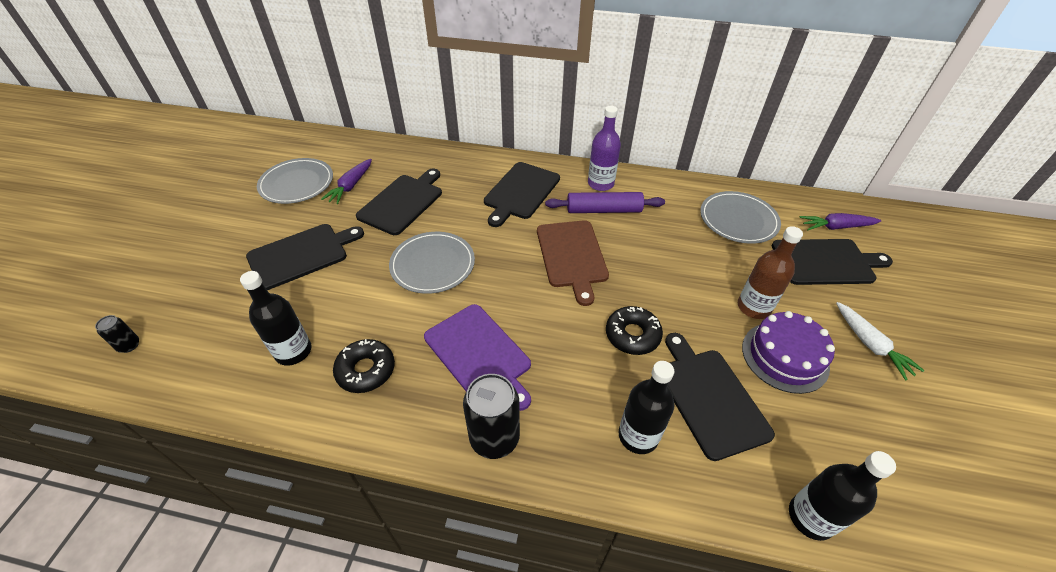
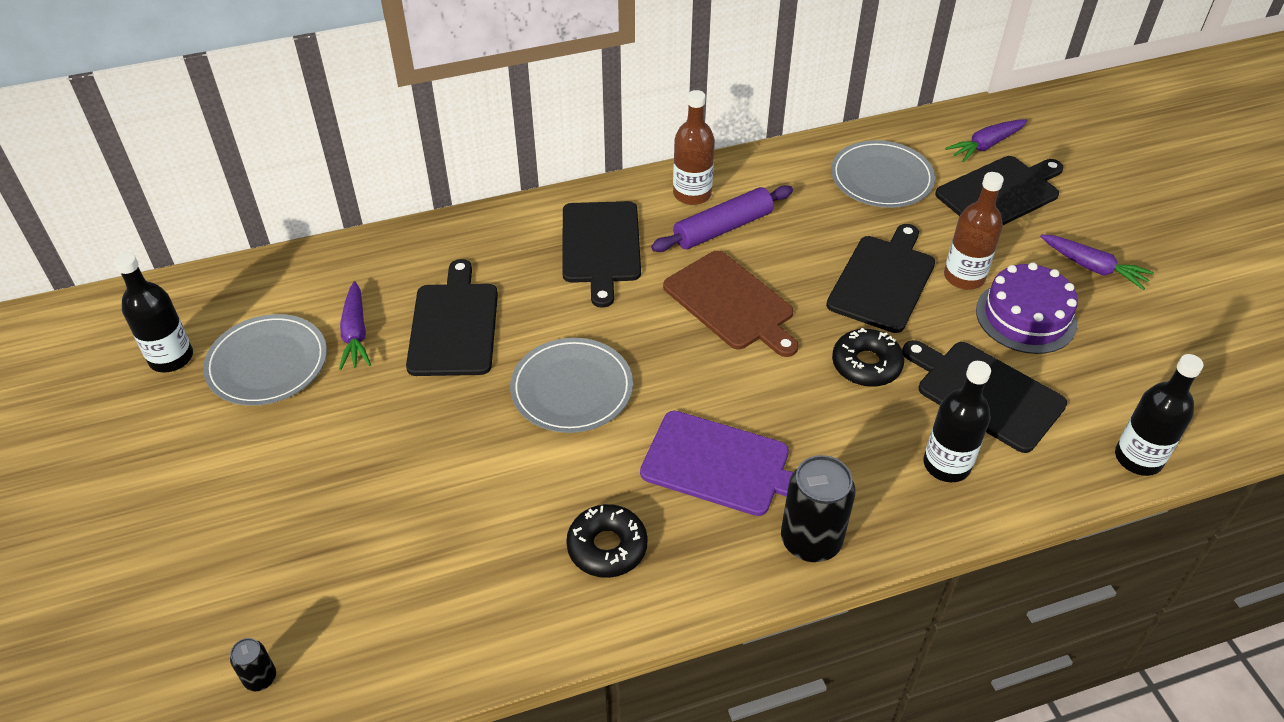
camera: 30 degrees left, 0 degrees up
(293, 351) = (496, 572): black bottle -> black bottle (171, 358)
(301, 255) = (381, 456): black cutting board -> black cutting board (882, 280)
(600, 184) = (692, 194): purple bottle -> brown bottle
(870, 344) = (1092, 267): white carrot -> purple carrot

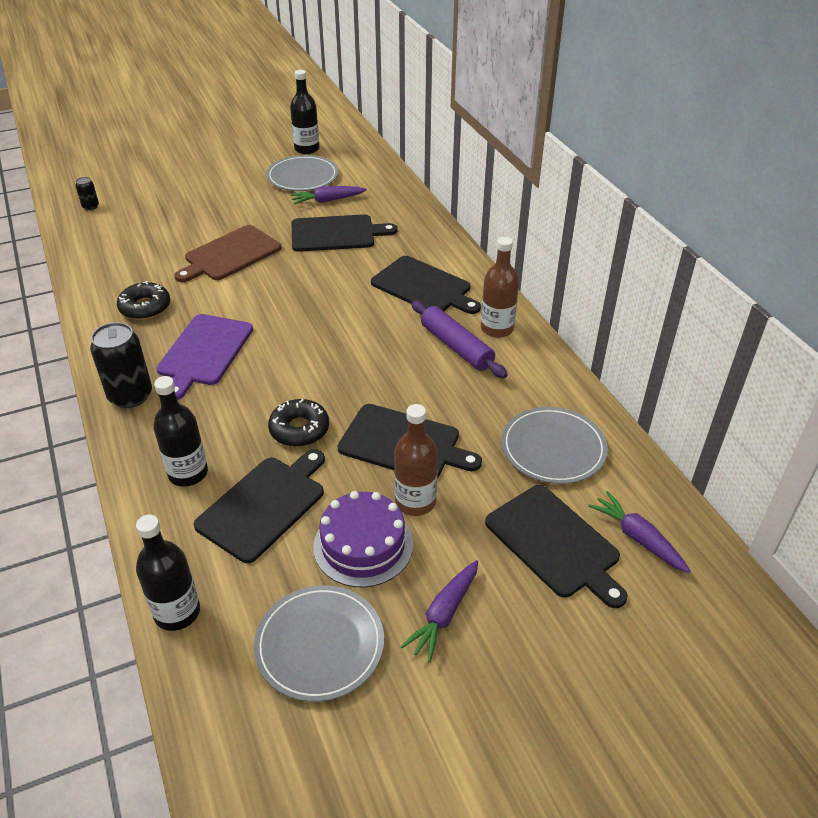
camera: 85 degrees right, 5 degrees down
(572, 388) = (278, 284): grey plate -> grey plate (319, 644)
(601, 246) = (424, 287): black cutting board -> black cutting board turned 135 degrees counterclockwise
(731, 303) = (367, 353): brown cutting board -> brown cutting board (230, 254)

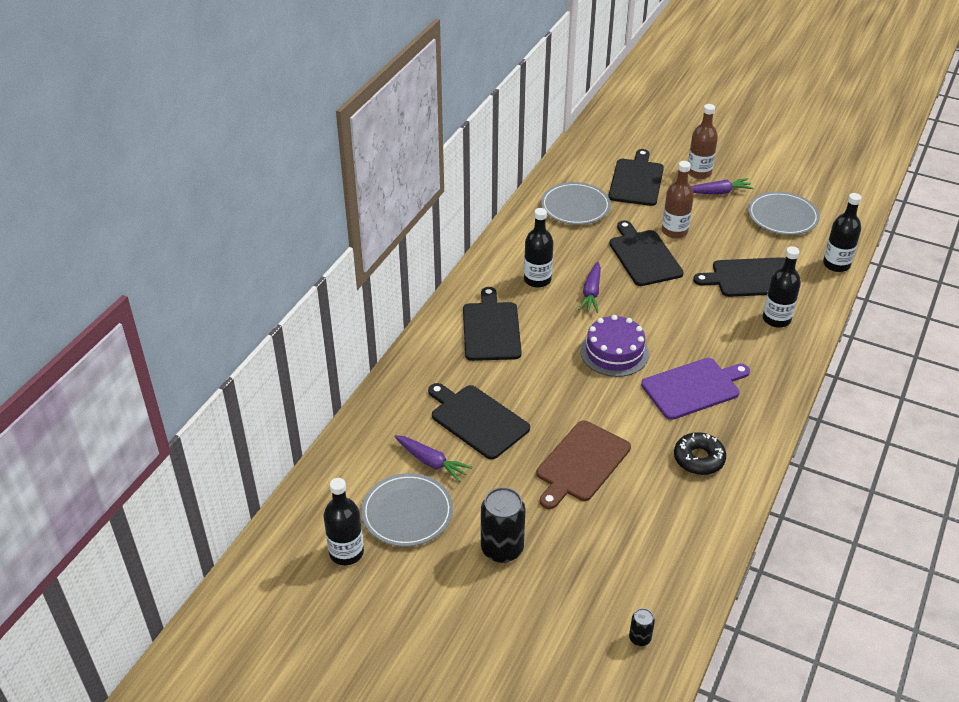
camera: 130 degrees left, 0 degrees up
(130, 396) = (770, 390): black can -> black can (502, 549)
(230, 254) = (581, 463): brown cutting board -> brown cutting board turned 120 degrees clockwise
(299, 429) = (689, 300): black donut -> none
(363, 545) = (722, 233): purple cake -> purple cake (614, 352)
(456, 347) = (537, 280): purple rolling pin -> black bottle
(497, 329) = (497, 272): brown bottle -> brown bottle (699, 173)
(638, 538) = (599, 160): purple carrot -> purple carrot (591, 292)

